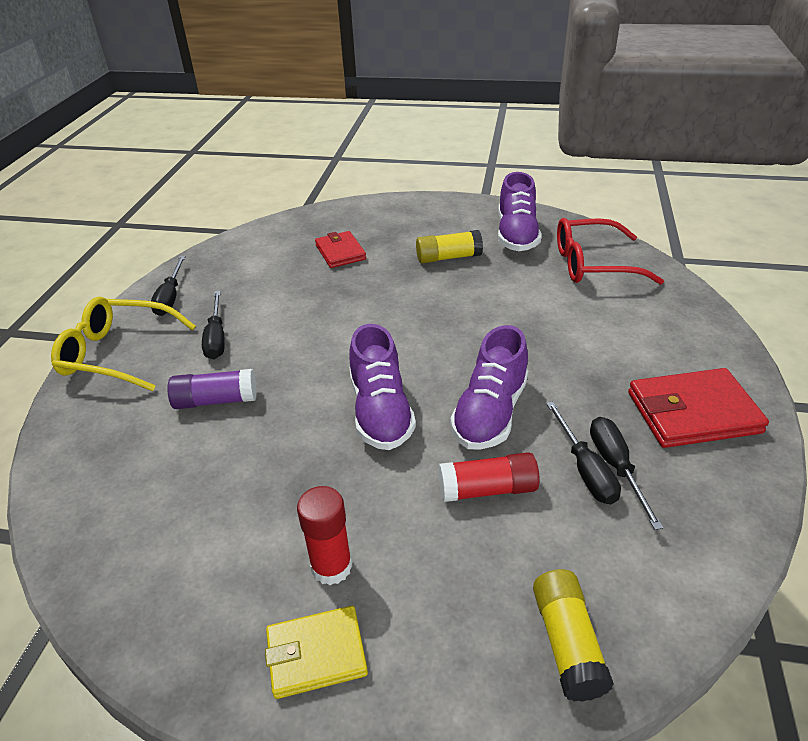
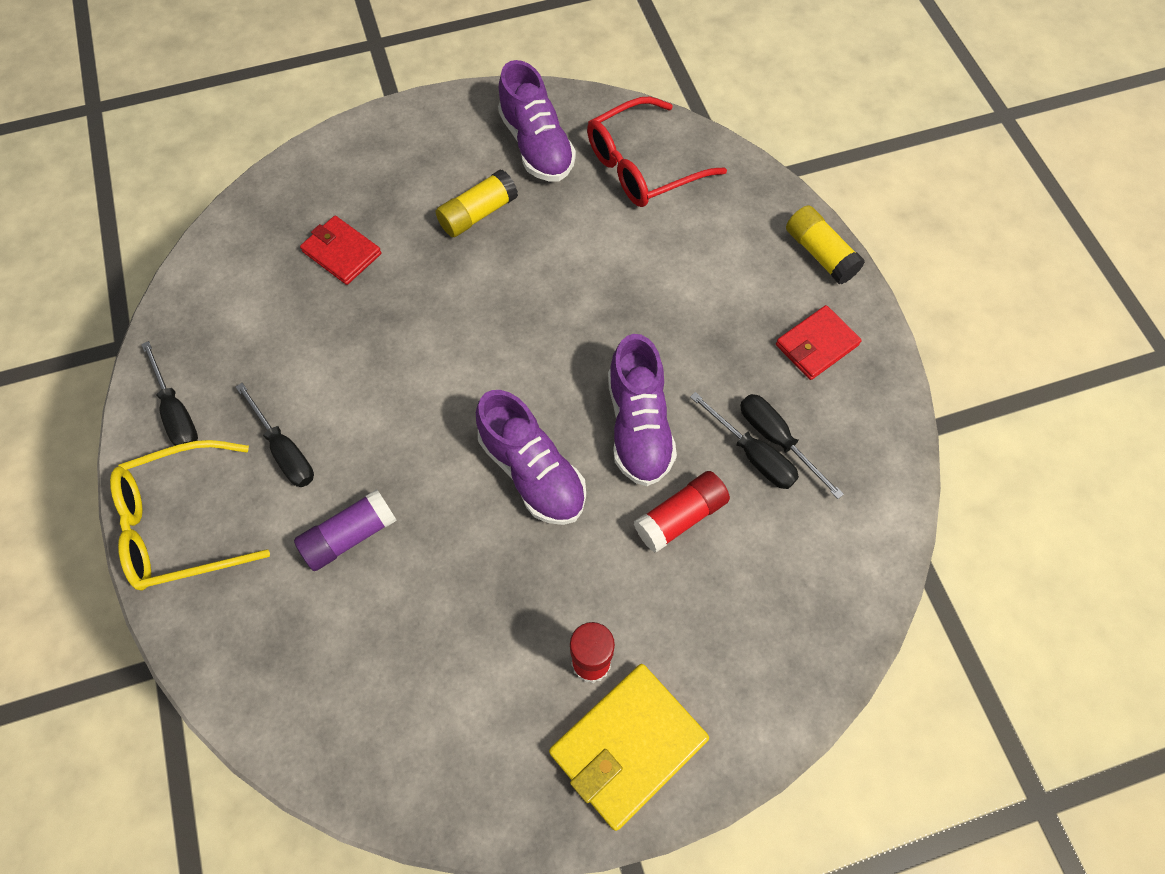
camera: 30 degrees left, 25 degrees up
(316, 654) = (628, 746): yellow wallet -> yellow wallet, size x1.56
(567, 643) = (811, 633): yellow glue stick -> yellow glue stick (820, 254)
(693, 413) = (817, 345): red wallet -> red wallet, size x0.64

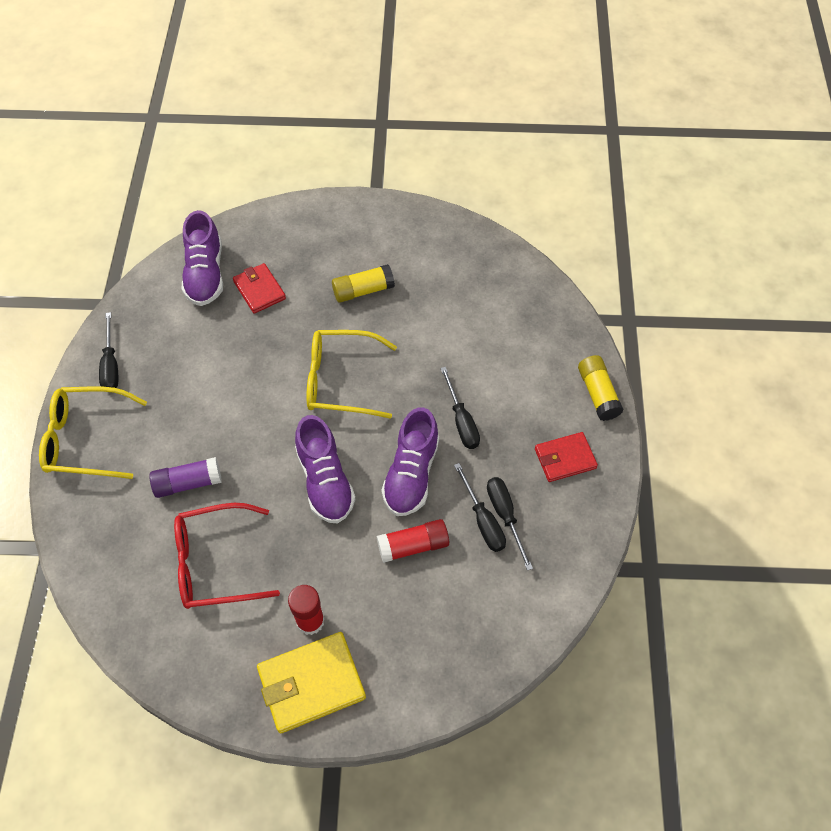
camera: 20 degrees right, 5 degrees down
(284, 450) = (169, 412): black screwdriver -> black screwdriver (461, 421)
(498, 335) = (341, 380): none -> yellow glasses
(536, 145) = (425, 253): purple shoe -> purple shoe (205, 274)
(643, 165) = (496, 290): red glasses -> red glasses (216, 563)

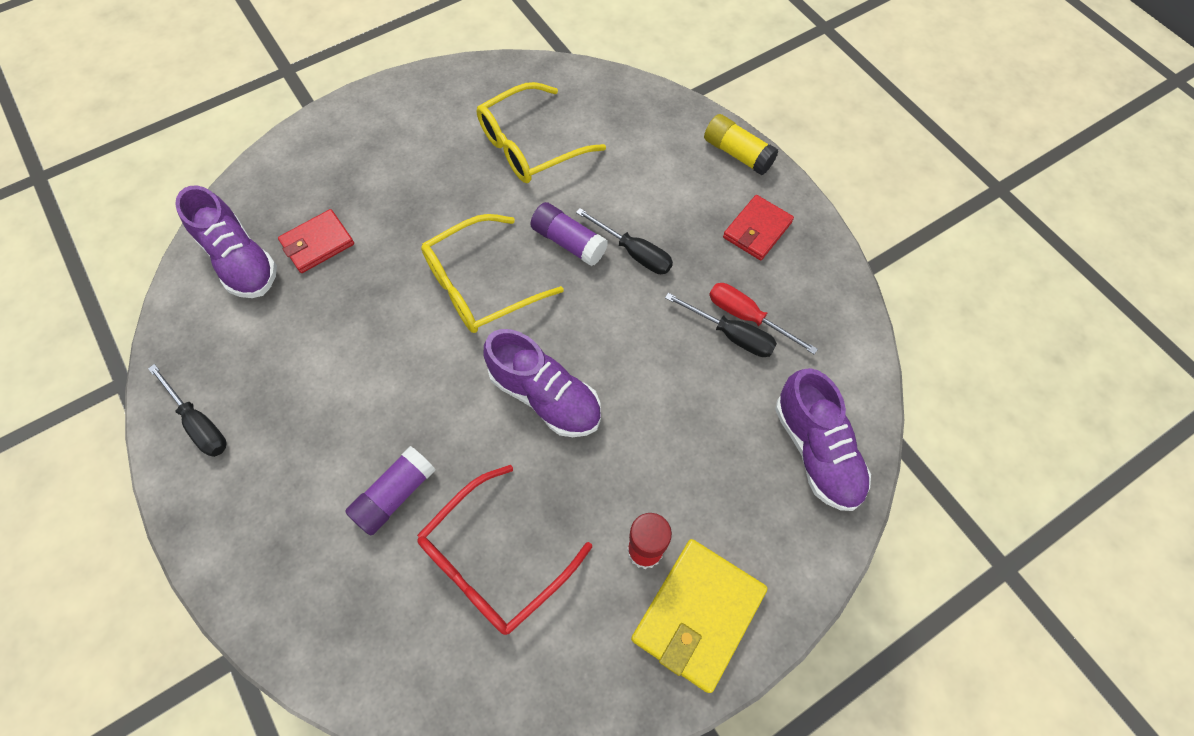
camera: 35 degrees left, 5 degrees up
(86, 439) = (232, 524): yellow glasses -> yellow glasses (531, 145)
(259, 290) = (318, 243): red wallet -> red wallet turned 60 degrees counterclockwise
(363, 290) = (433, 183): yellow glue stick -> none
(411, 474) = (627, 334): purple shoe -> purple shoe (816, 450)
(413, 545) = (685, 403): red glue stick -> none
(422, 386) = (568, 242): none -> purple glue stick
(505, 516) = (747, 317): black screwdriver -> red screwdriver

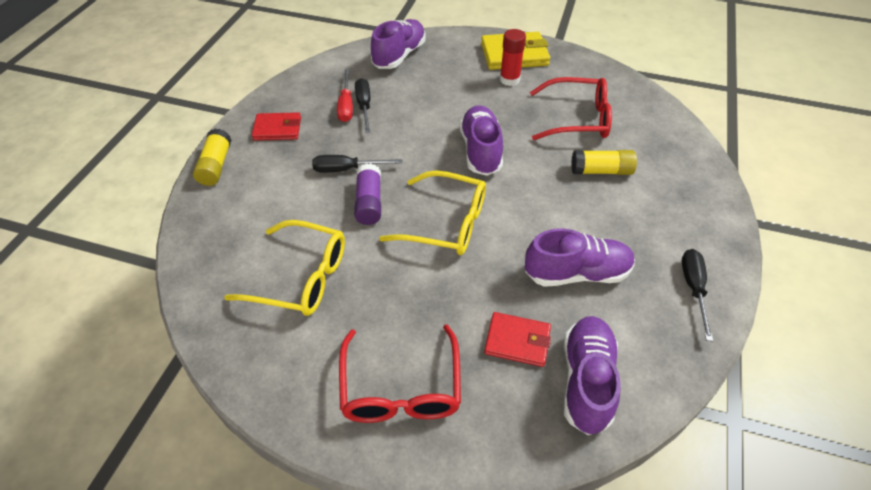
camera: 130 degrees left, 15 degrees down
(319, 342) = (577, 273): none -> purple shoe
(369, 149) = (401, 387): none -> red glasses
(395, 495) = (601, 171): purple glue stick -> yellow glue stick
(634, 252) = (347, 169): black screwdriver -> black screwdriver turned 90 degrees counterclockwise

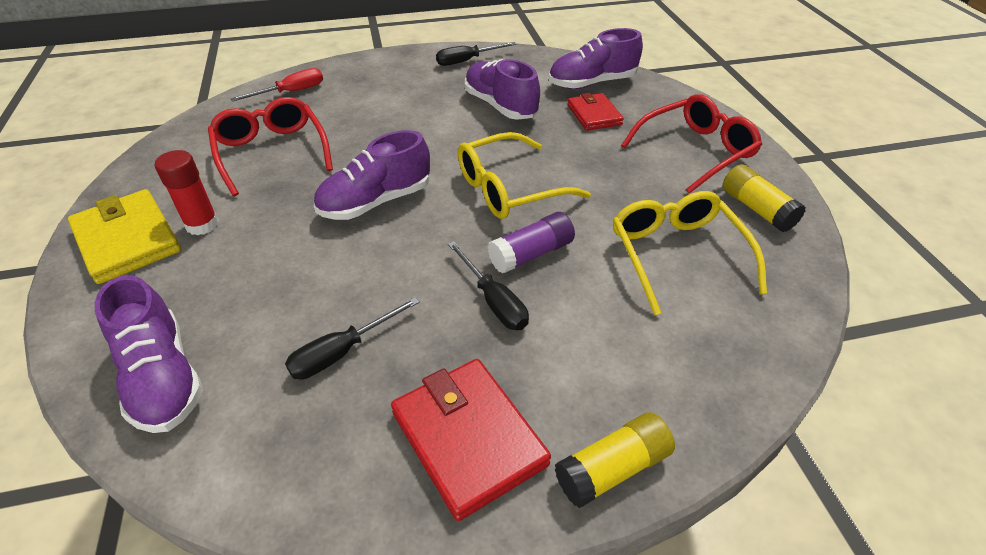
camera: 120 degrees left, 5 degrees down
(277, 129) = (468, 438): red wallet -> red wallet, size x1.56
(346, 106) = (353, 376): red screwdriver -> red screwdriver (291, 92)
(399, 55) = (162, 377): purple shoe -> purple shoe turned 120 degrees counterclockwise
(445, 223) = (510, 188): yellow glasses -> yellow glasses turned 105 degrees counterclockwise
(601, 171) = (356, 121): yellow glue stick -> yellow glue stick (756, 209)

